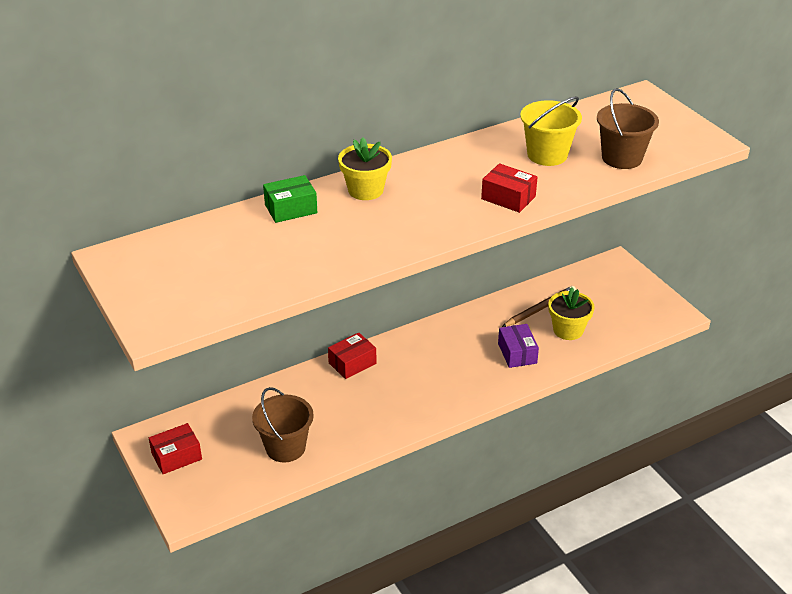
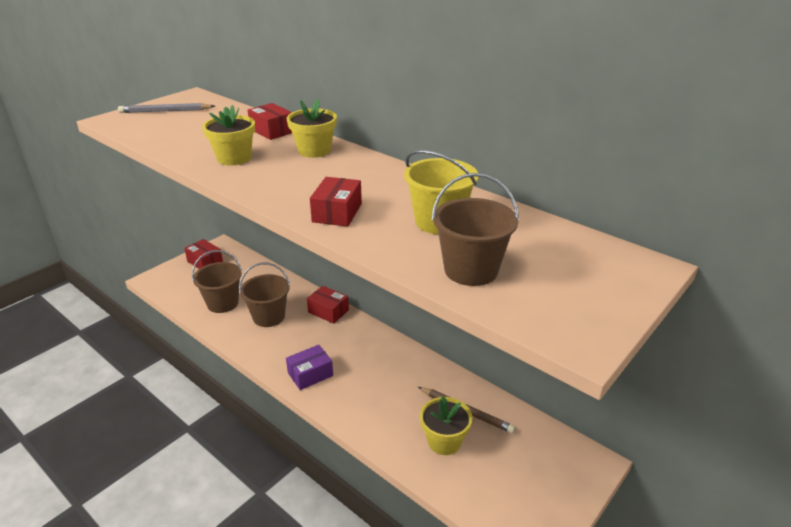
camera: 70 degrees right, 5 degrees down
(158, 281) = (165, 111): none -> grey pencil
(291, 209) = (272, 131): green box -> red box
(336, 411) = (269, 317): none -> brown bucket
(353, 240) = (234, 158): none -> yellow flower pot
(517, 353) = (387, 408): purple box -> purple box (310, 374)

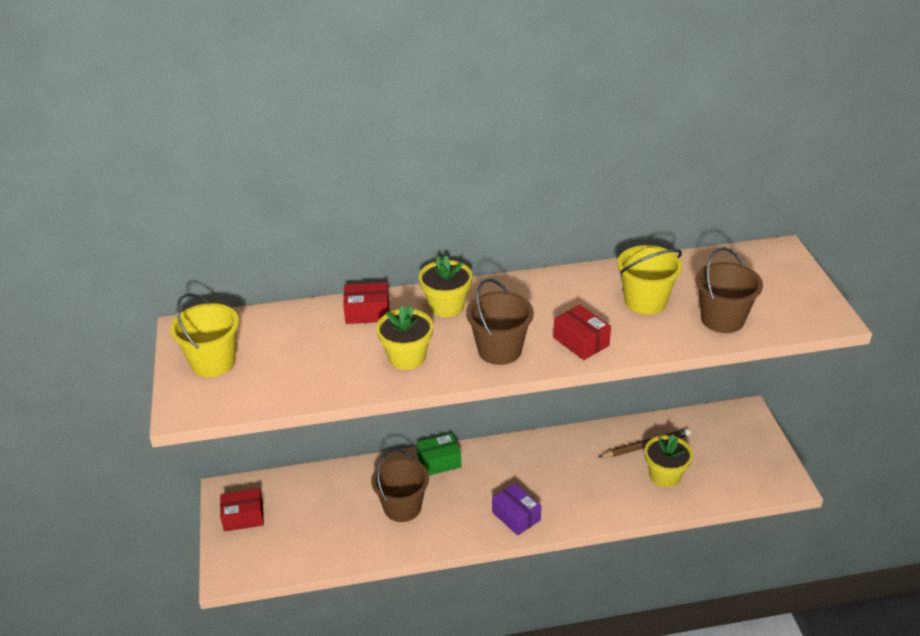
camera: 50 degrees left, 5 degrees up
(165, 111) = (213, 362): grey pencil -> yellow bucket
(222, 303) = (341, 532): brown bucket -> brown bucket (499, 350)
(310, 374) = (516, 516): purple box -> purple box turned 45 degrees counterclockwise
(328, 311) = (439, 461): red box -> green box

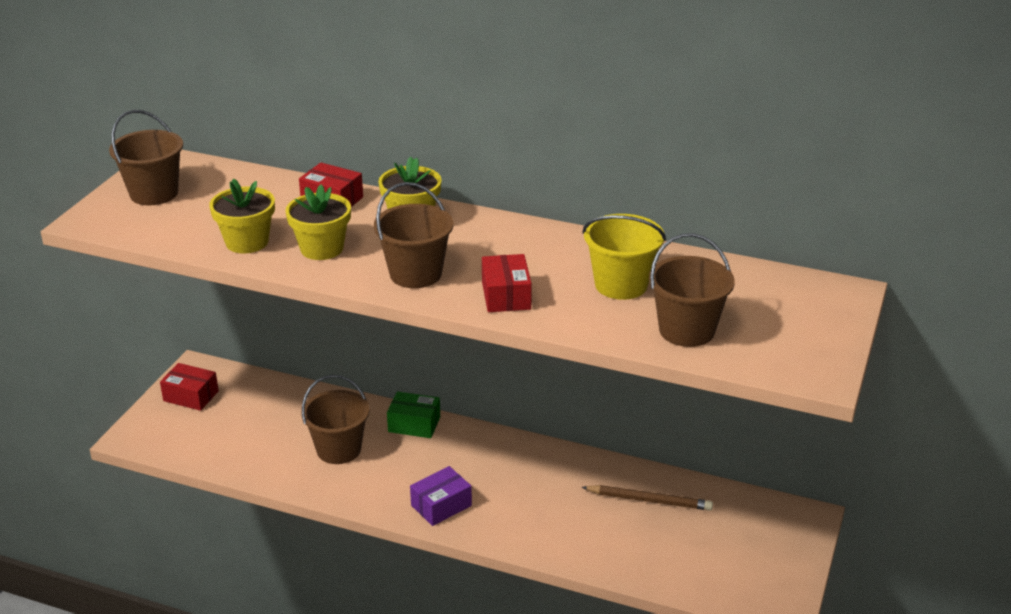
camera: 30 degrees right, 5 degrees down
(213, 362) = (154, 193): yellow bucket -> brown bucket
(516, 516) = (441, 505): purple box -> purple box turned 60 degrees clockwise
(665, 475) = (641, 537): yellow flower pot -> yellow flower pot (247, 242)

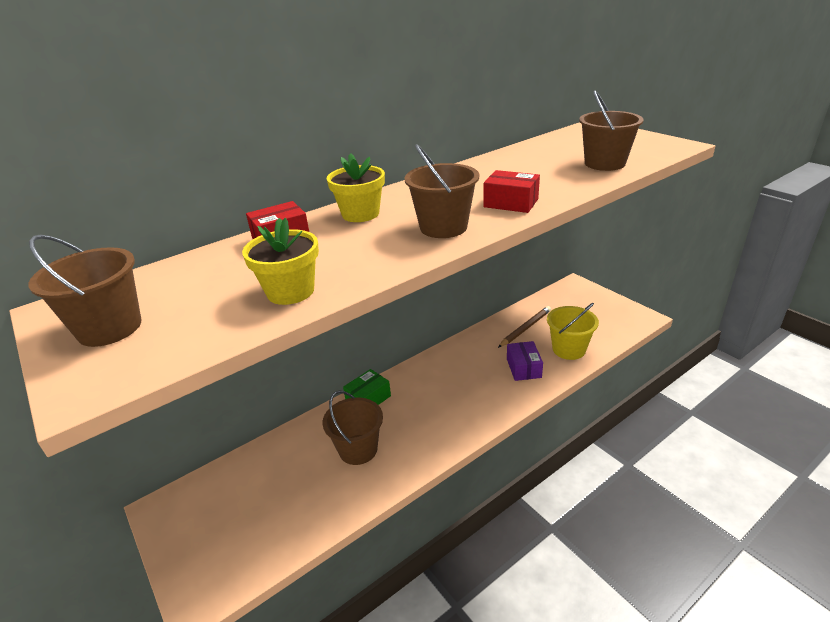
camera: 55 degrees left, 0 degrees up
(191, 396) = (192, 526): red box -> none
(322, 248) = (353, 257): yellow flower pot -> none
(441, 505) = (465, 416): purple box -> purple box (523, 368)
(621, 285) = (533, 169): yellow bucket -> yellow bucket (569, 349)

